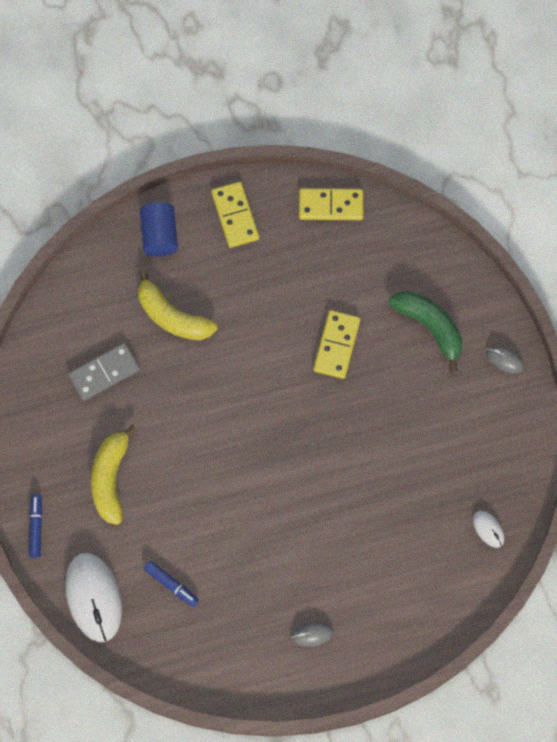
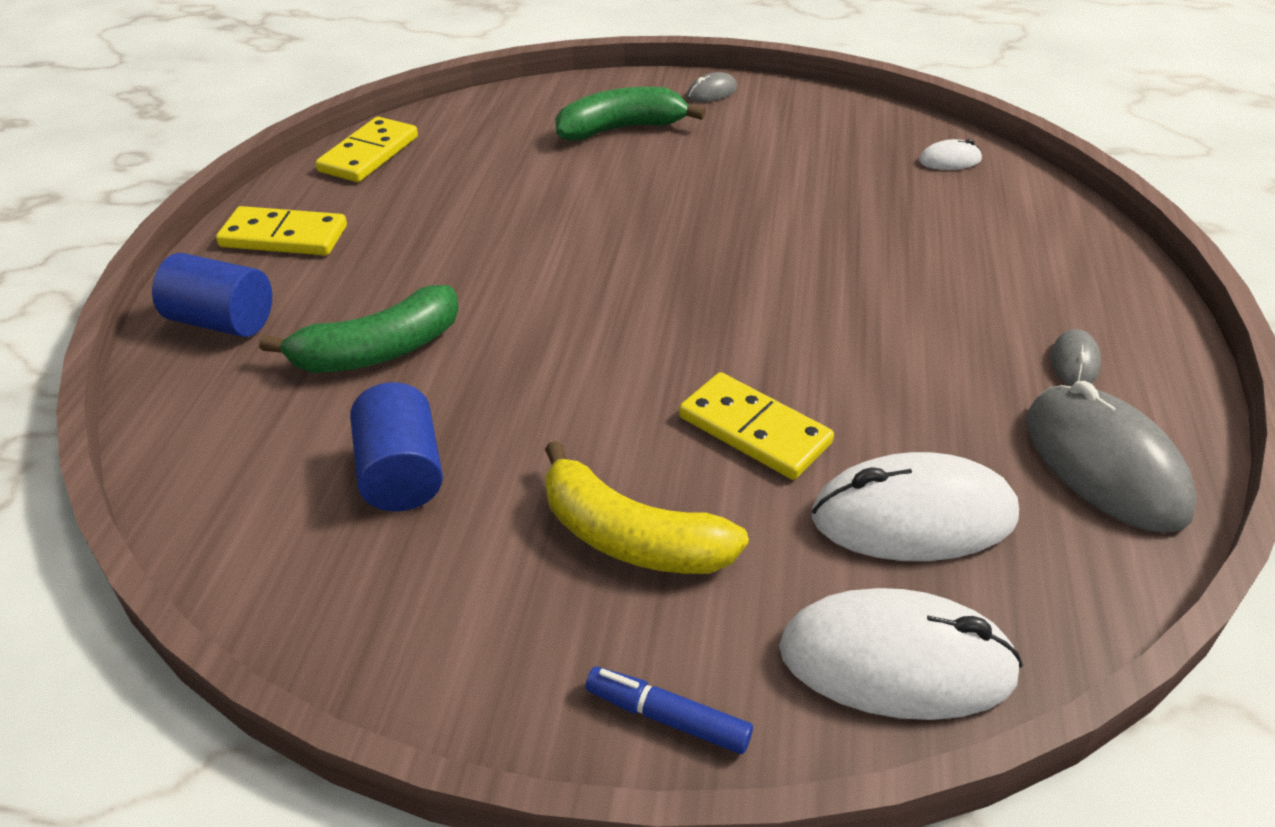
camera: 65 degrees left, 30 degrees down
(104, 372) = (401, 474): grey domino -> blue cylinder
(171, 584) = (913, 517): blue marker -> white mouse
(172, 316) = (378, 351): yellow banana -> green banana
(240, 658) = (1104, 465): none -> grey mouse
(337, 345) = (583, 204): yellow domino -> yellow domino (754, 430)

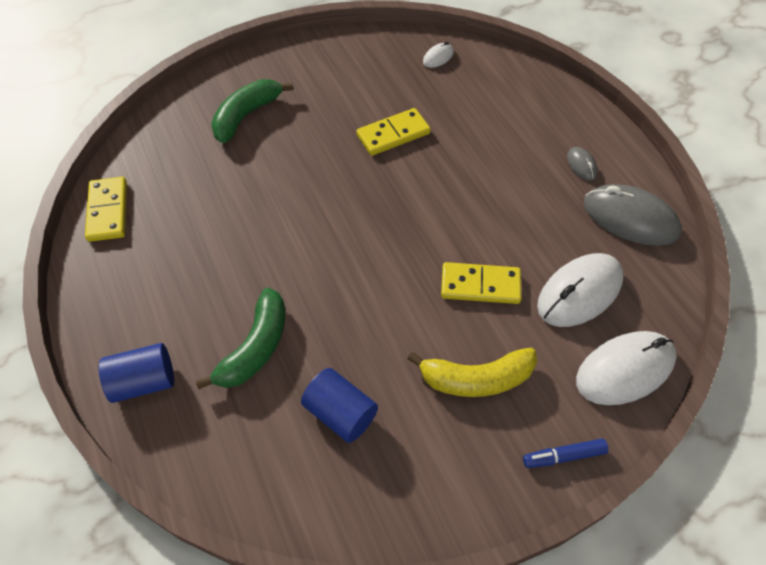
camera: 35 degrees left, 15 degrees up
(284, 236) = (118, 301): yellow domino -> yellow domino (393, 134)
(712, 92) = (274, 62): grey mouse -> none

